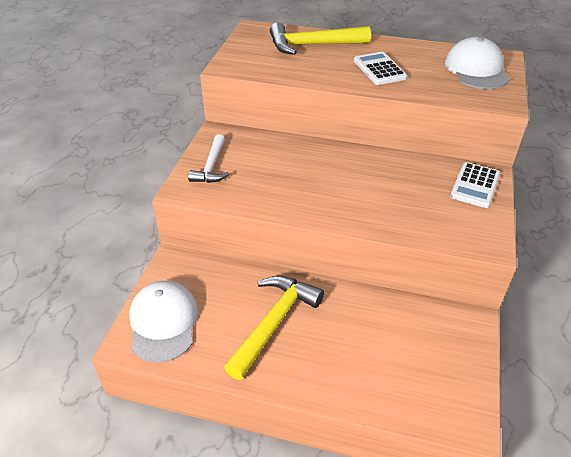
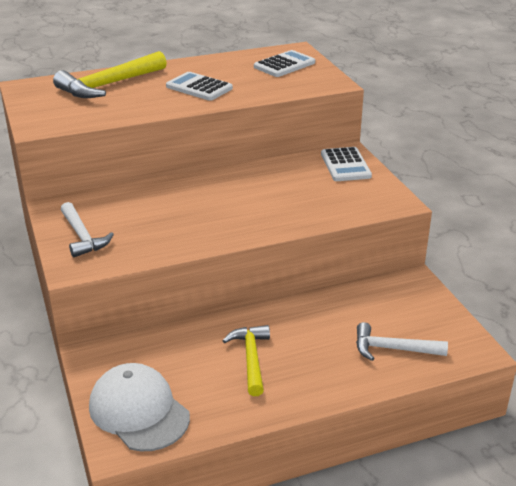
camera: 35 degrees left, 10 degrees down
(274, 323) = (251, 359): yellow hammer -> yellow hammer, size x0.64
(394, 377) = (393, 349): none -> white hammer
(476, 69) = (284, 65): white cap -> white calculator

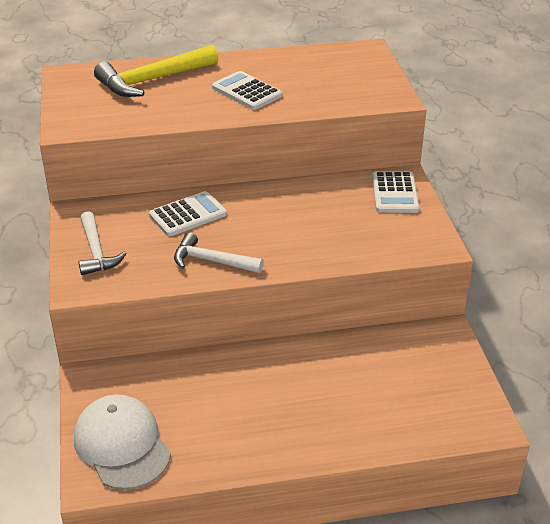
camera: 10 degrees right, 5 degrees up
(251, 359) = (248, 402): yellow hammer -> none
(284, 65) = (348, 69): white calculator -> white calculator (188, 215)
(393, 349) = (399, 410): white hammer -> white hammer (212, 261)

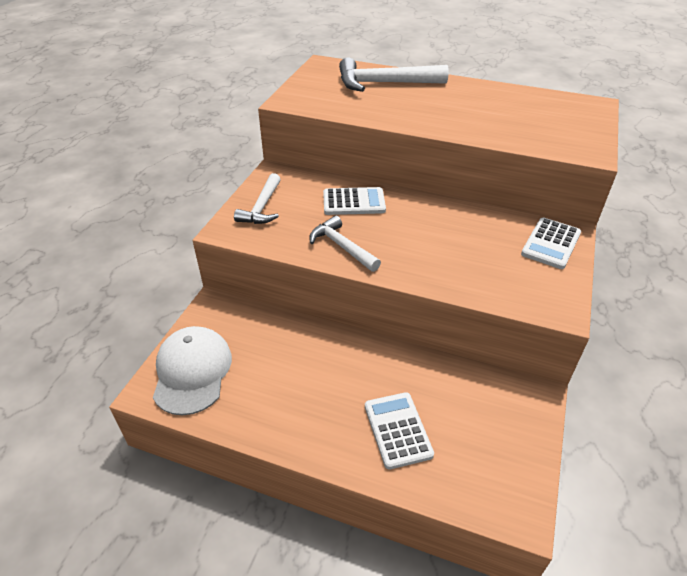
camera: 30 degrees right, 5 degrees up
(152, 80) = (384, 83): yellow hammer -> white hammer
(246, 92) = (454, 111): white calculator -> white calculator (397, 430)

